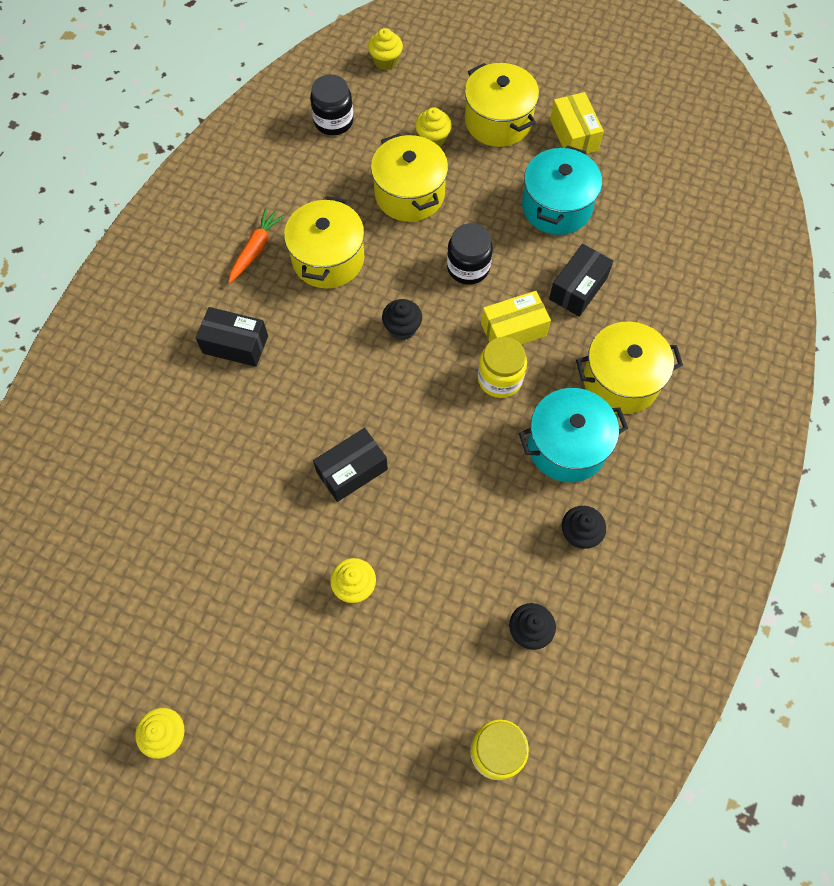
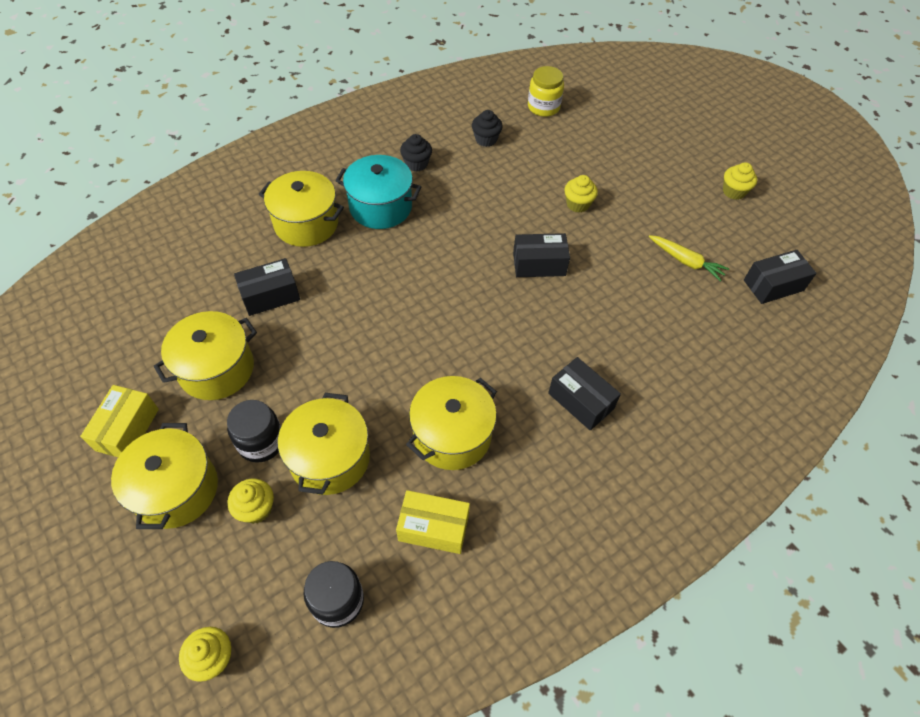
camera: 150 degrees left, 10 degrees down
(81, 594) = (773, 285): none -> black box
(192, 571) = (686, 261): none -> yellow carrot
(255, 249) = (515, 484): orange carrot -> none
(402, 328) = (431, 339): black cupcake -> none
(468, 267) = (338, 358): black jar -> black jar (261, 442)
(500, 378) = (388, 267): yellow jar -> none
(513, 329) = (347, 293): yellow box -> yellow box (433, 528)
(556, 207) = (217, 369): turquoise pot -> yellow pot

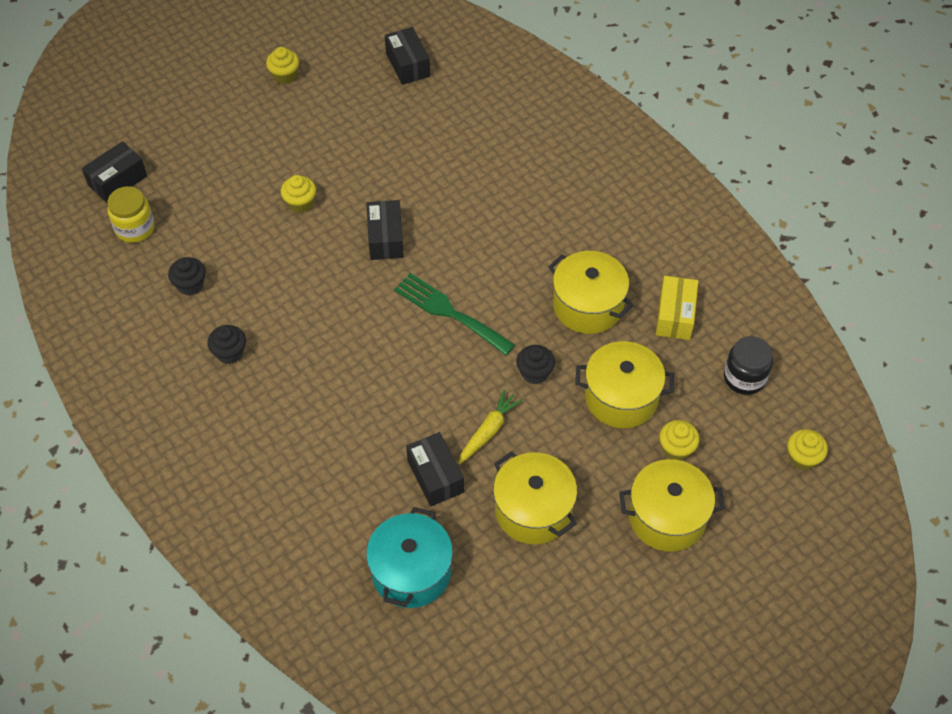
camera: 90 degrees left, 0 degrees up
(127, 429) = (610, 577): yellow box -> none
(261, 442) = (611, 455): black jar -> none
(306, 224) = (327, 456): yellow pot -> none
(371, 379) = (534, 373): none -> black cupcake
(380, 207) = (301, 384): turquoise pot -> turquoise pot (411, 572)
(449, 311) = (449, 312): none -> green fork
(580, 401) = (544, 212): black box -> black box (118, 181)
(686, 261) = (379, 123): yellow carrot -> yellow carrot (488, 431)

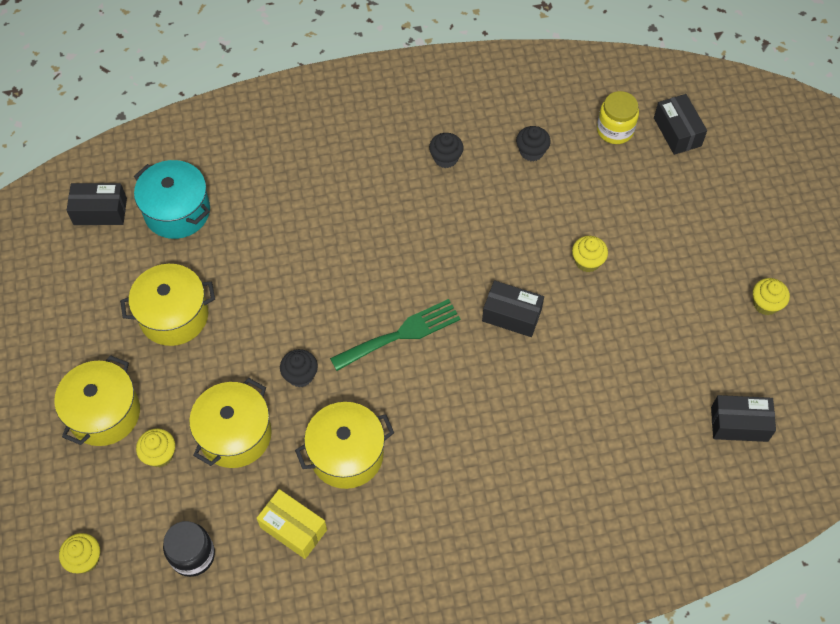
camera: 115 degrees right, 5 degrees up
(435, 476) = (246, 259): black box -> black box (100, 211)
(488, 431) = (264, 314): yellow carrot -> none

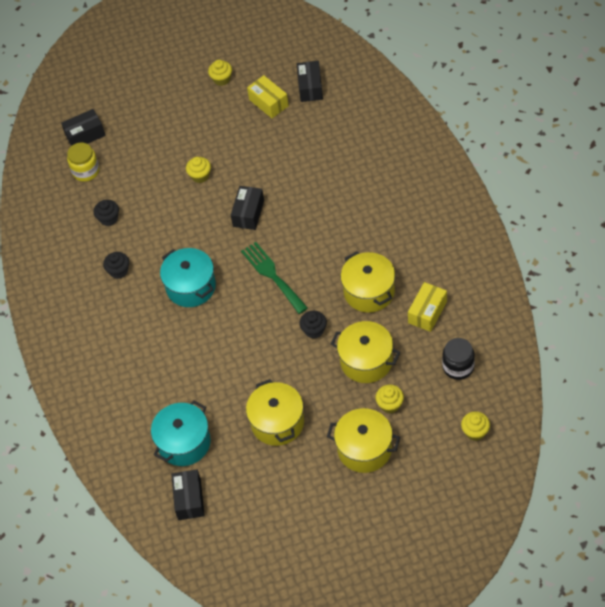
camera: 90 degrees left, 5 degrees down
(404, 236) = (191, 287): none -> turquoise pot
(713, 362) = (268, 103): none -> yellow box

